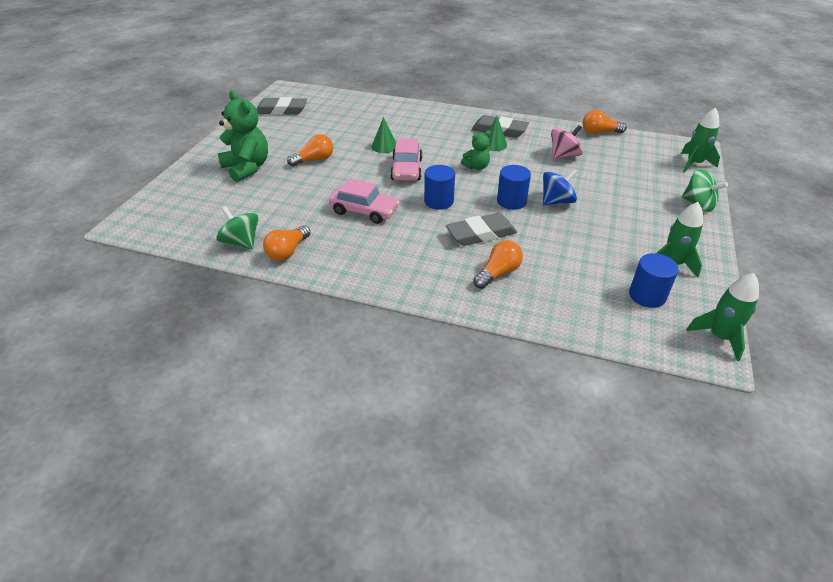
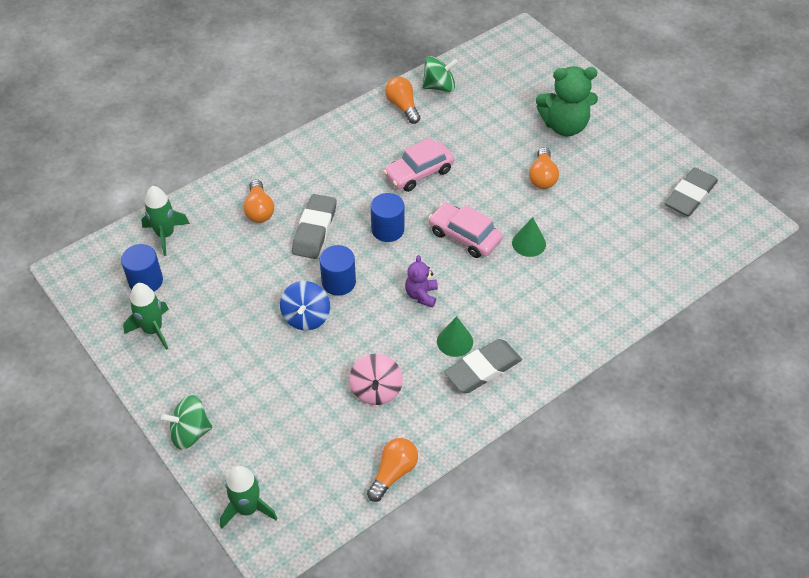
camera: 125 degrees right, 10 degrees up
(476, 167) = (421, 295): green teddy bear -> purple teddy bear
(719, 337) = (73, 288): green rocket -> green rocket (165, 235)

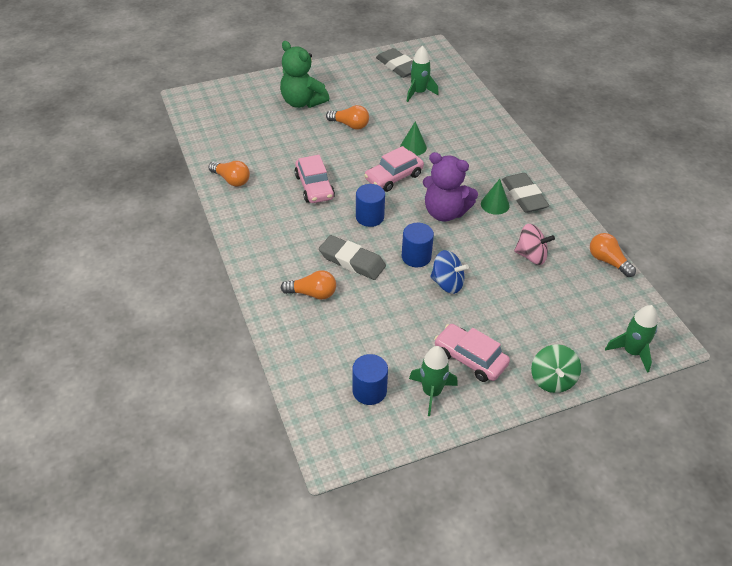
camera: 75 degrees left, 5 degrees down
(165, 235) = (315, 367): green rocket -> green rocket (419, 93)
(203, 355) = (470, 358): none -> pink car
(402, 106) = (231, 180): orange light bulb -> orange light bulb turned 135 degrees counterclockwise
(421, 295) = (445, 212): purple teddy bear -> purple teddy bear, size x1.85
(439, 86) = (220, 154): green spinning top -> none
(564, 126) = (302, 102): green teddy bear -> green teddy bear turned 120 degrees clockwise

